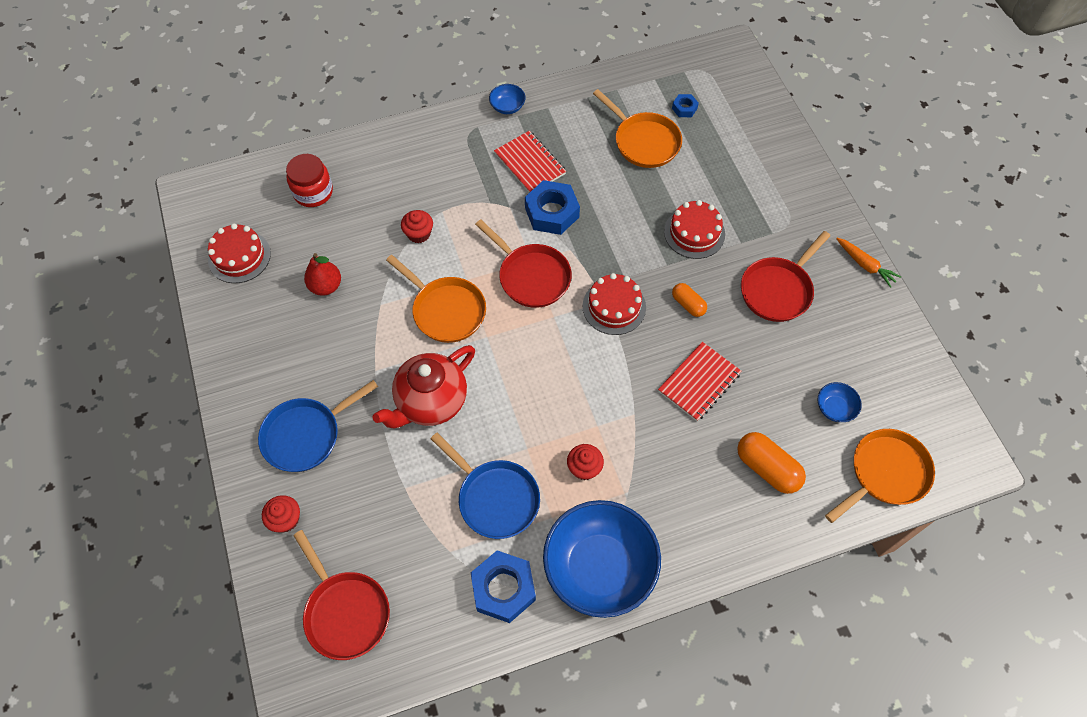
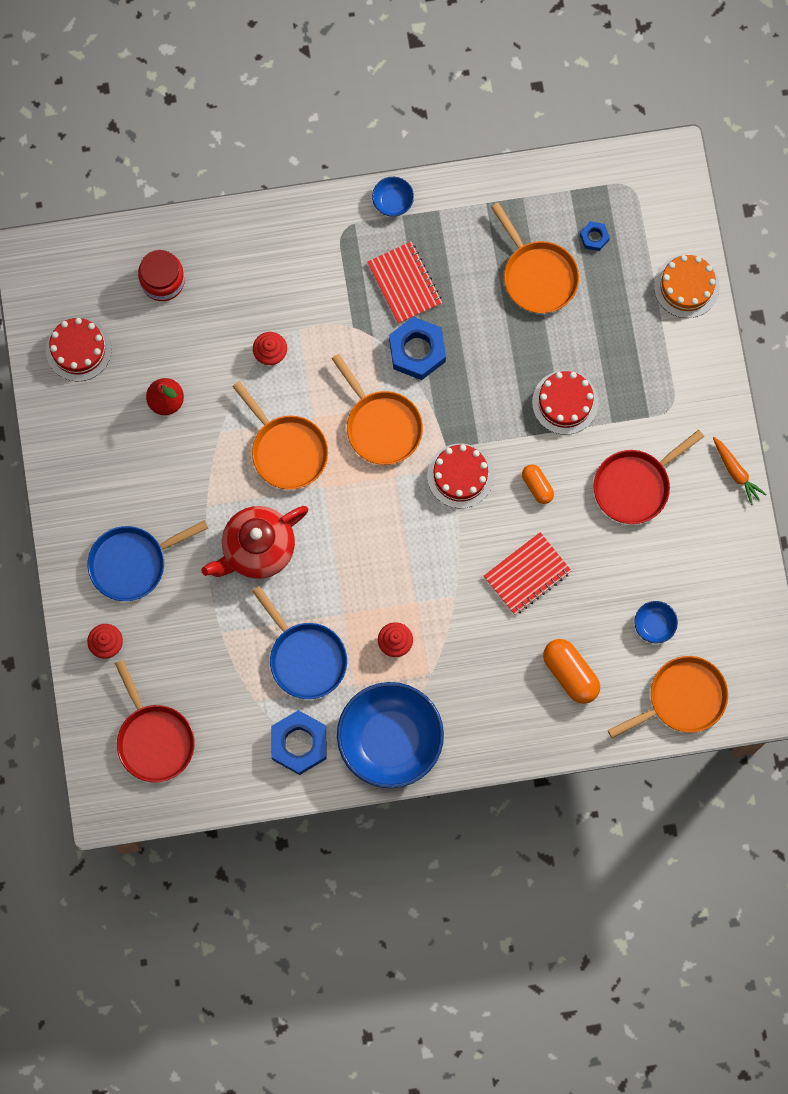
camera: 10 degrees right, 15 degrees up
(531, 276) = (381, 425): red pan -> orange pan
(773, 131) = (686, 286): none -> orange cake

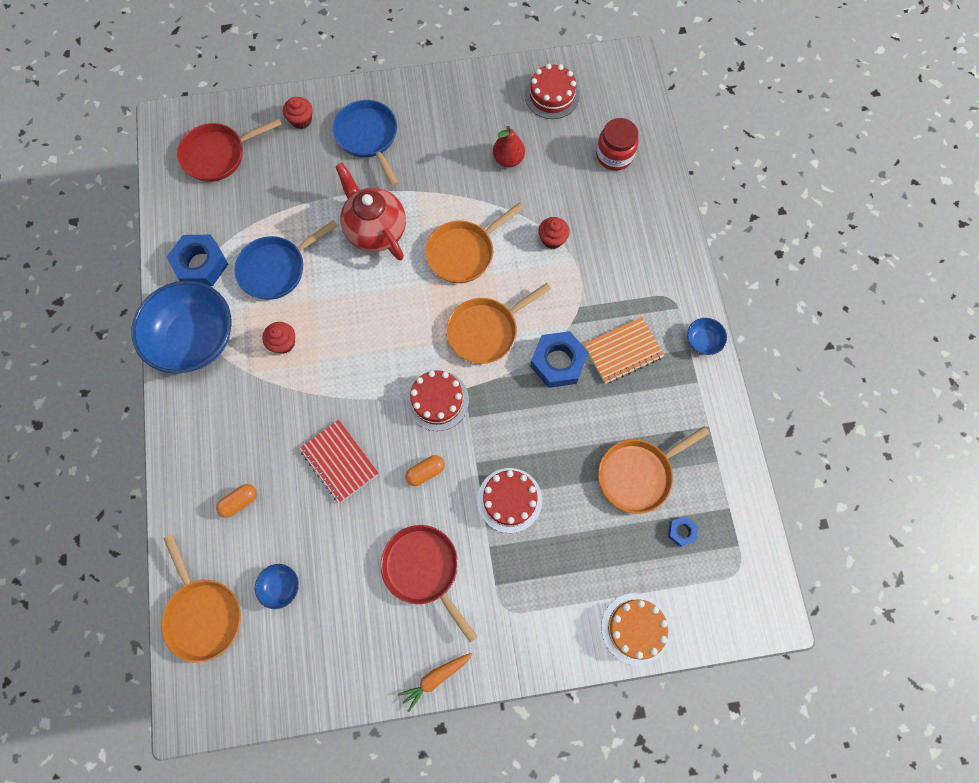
camera: 90 degrees right, 5 degrees down
(404, 283) = (623, 351): red notebook -> orange notebook
(570, 673) = (239, 502): orange capsule -> orange capsule, size x0.61

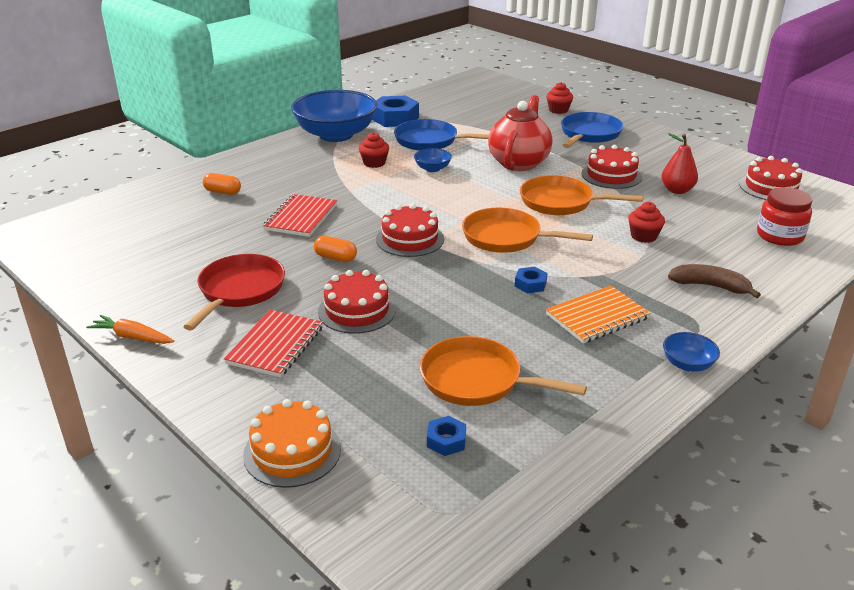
camera: 55 degrees right, 40 degrees down
(203, 613) = (114, 210): orange pan -> none
(218, 155) = (485, 96): red pan -> none
(281, 586) = (164, 232): blue bowl -> blue bowl (432, 169)
(450, 182) = (611, 175): none -> red cake
(515, 580) = (275, 345): none -> red notebook
(558, 362) = (530, 284): blue nut -> blue nut, size x0.49
(623, 351) = (597, 316): orange notebook -> orange notebook turned 60 degrees counterclockwise
(638, 254) = (710, 286): none -> brown banana

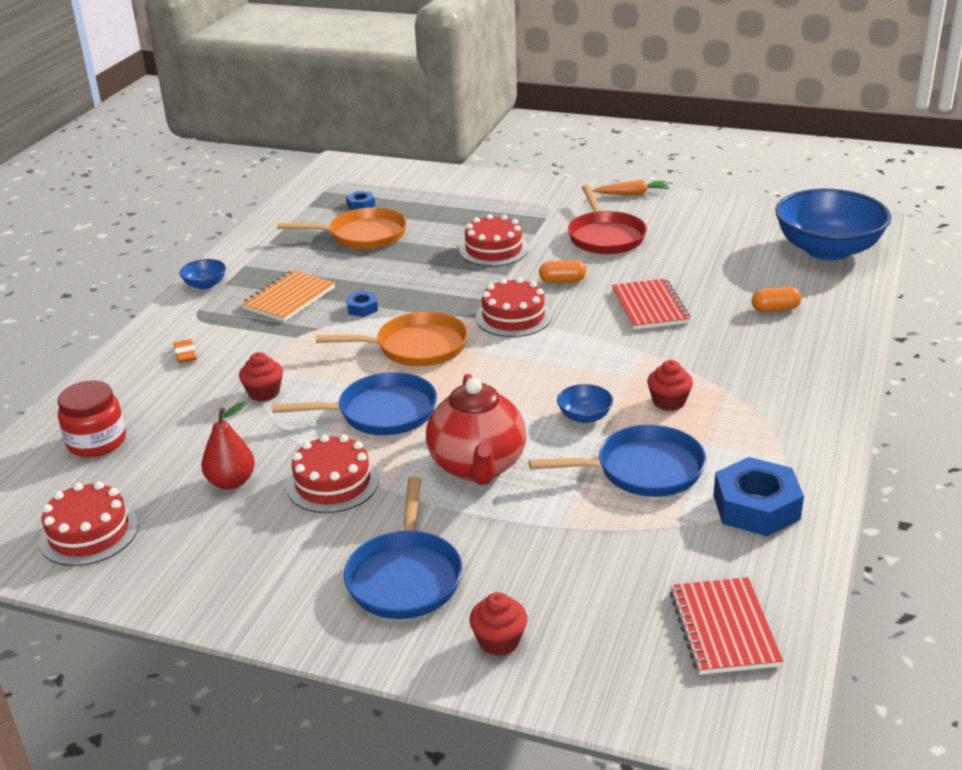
camera: 155 degrees right, 0 degrees up
(275, 345) = (526, 215): red notebook -> red notebook (724, 628)
(292, 451) = (448, 179): orange cake -> none
(336, 135) = (789, 436): blue bowl -> blue bowl (827, 250)
(561, 202) = (380, 412): orange pan -> blue pan
(710, 286) = (185, 354): brown banana -> orange eraser

